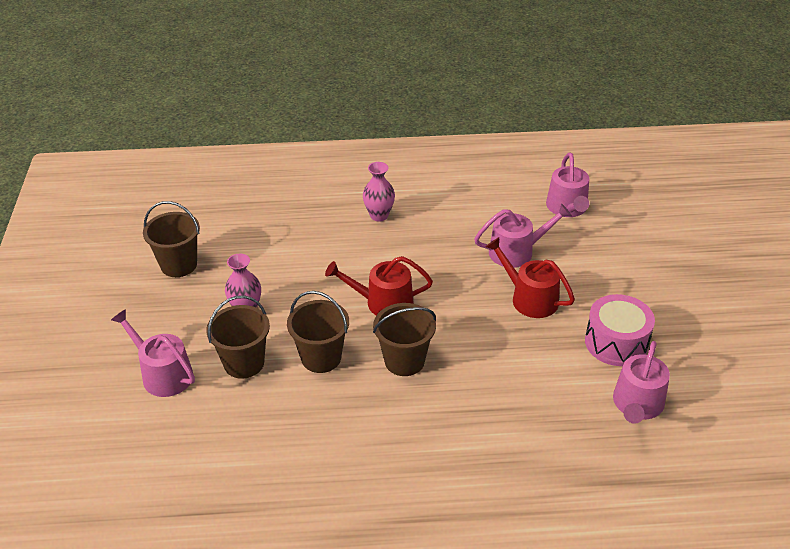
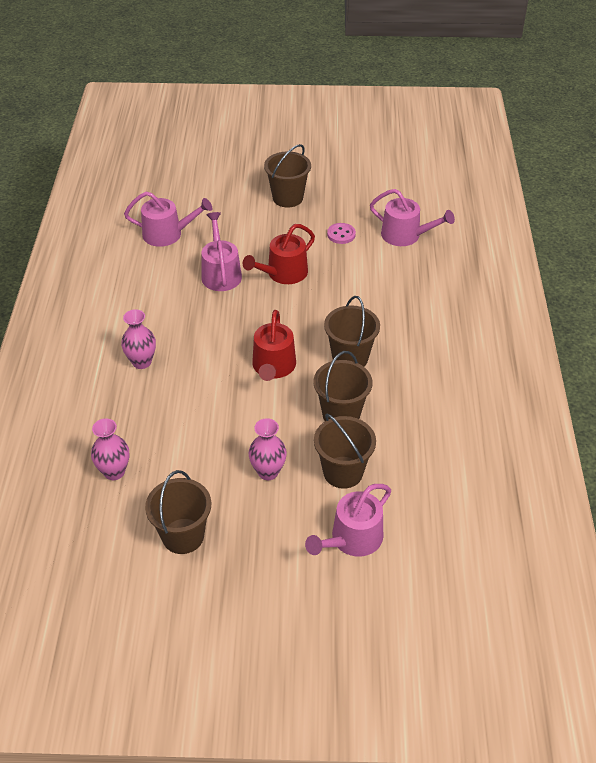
camera: 85 degrees left, 5 degrees up
(249, 218) = (114, 472): none -> pink vase
(616, 343) = (341, 234): pink drum -> pink button
(668, 291) = (287, 198): none -> brown bucket

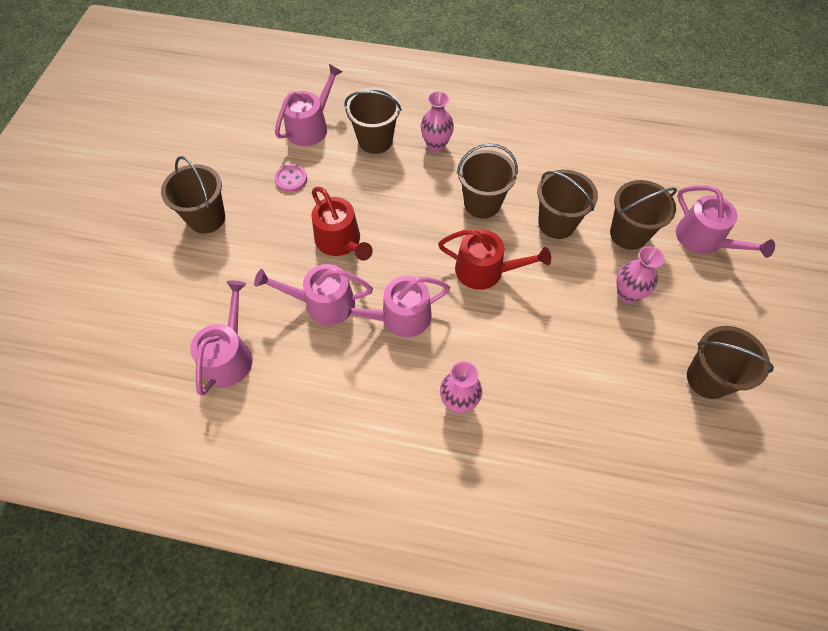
camera: 80 degrees left, 15 degrees up
(114, 472) = (625, 442): pink vase -> pink vase (436, 145)
(215, 318) = (400, 317): none -> pink watering can
(403, 277) = (375, 140): none -> brown bucket

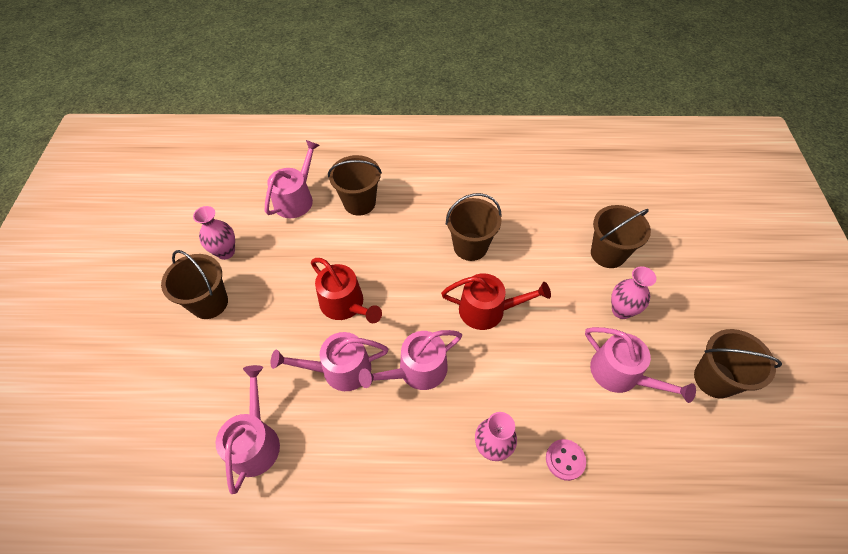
camera: 10 degrees left, 5 degrees down
(291, 179) = (286, 251): pink button -> pink button (565, 460)
(436, 145) = (416, 199): pink vase -> pink vase (225, 252)
(556, 223) = (542, 254): brown bucket -> none
(704, 239) = (674, 248): pink watering can -> pink watering can (621, 374)

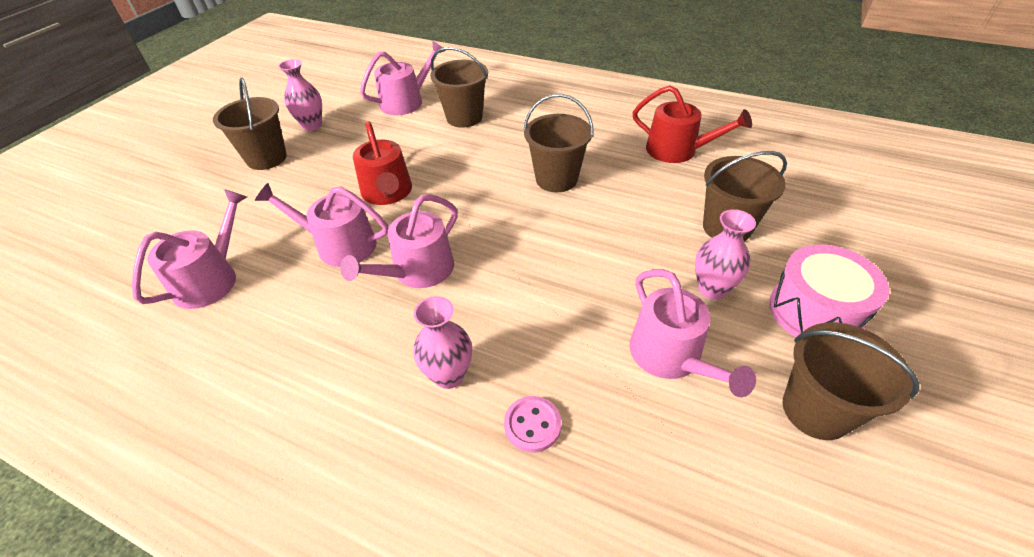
camera: 25 degrees right, 10 degrees down
(417, 370) = (417, 271): pink watering can -> pink watering can turned 45 degrees counterclockwise
(488, 310) = (537, 240): red watering can -> red watering can (677, 150)
(687, 305) = (815, 311): none -> pink drum

